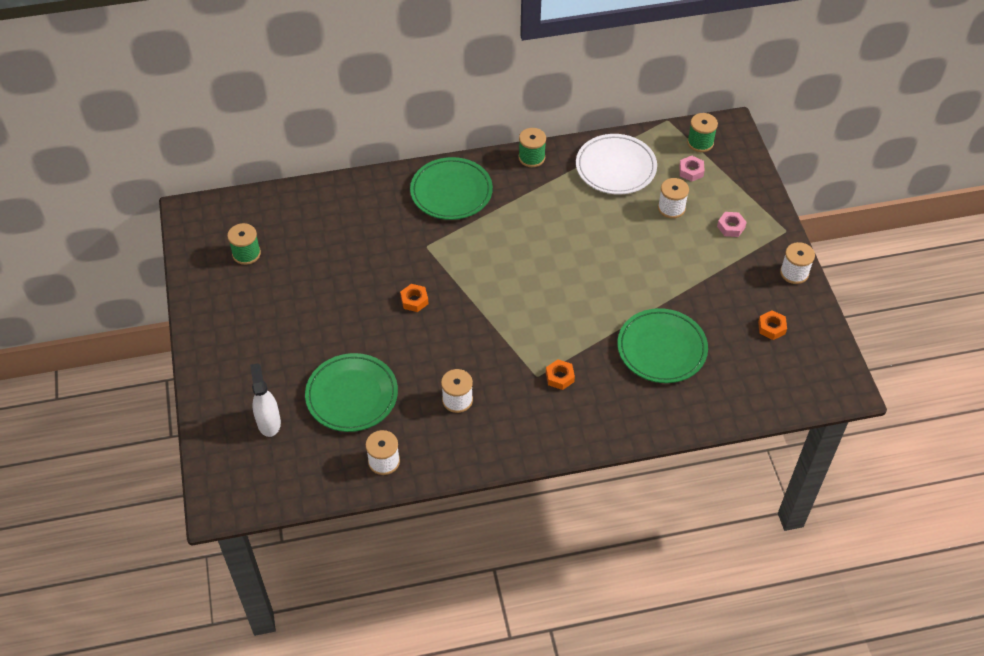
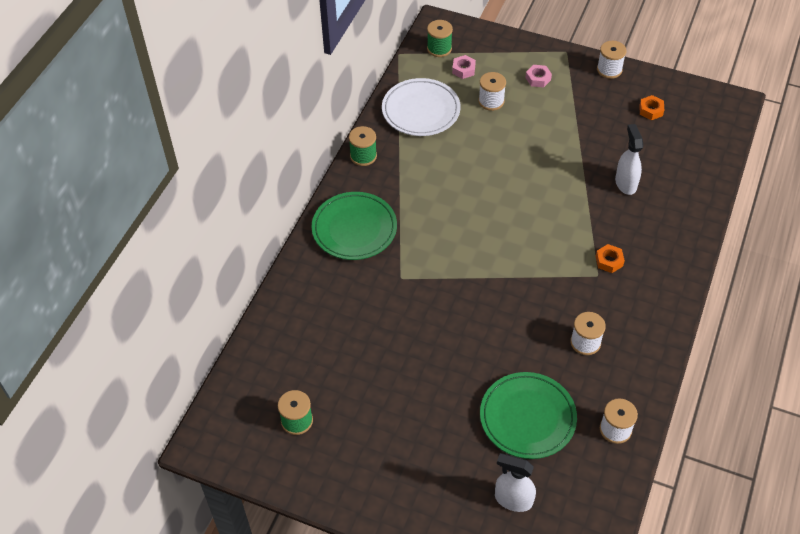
camera: 55 degrees left, 0 degrees up
(414, 300) = (455, 317): orange nut -> none
(661, 349) = (625, 183): green plate -> white spray bottle

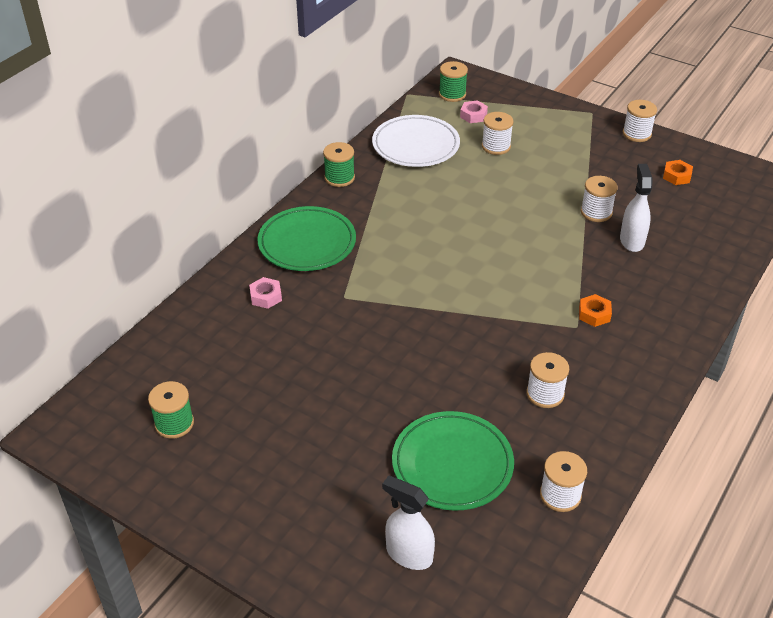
camera: 10 degrees right, 10 degrees down
(538, 79) = (554, 133): pink nut -> pink nut (266, 296)
(591, 159) = (596, 212): none -> white spool

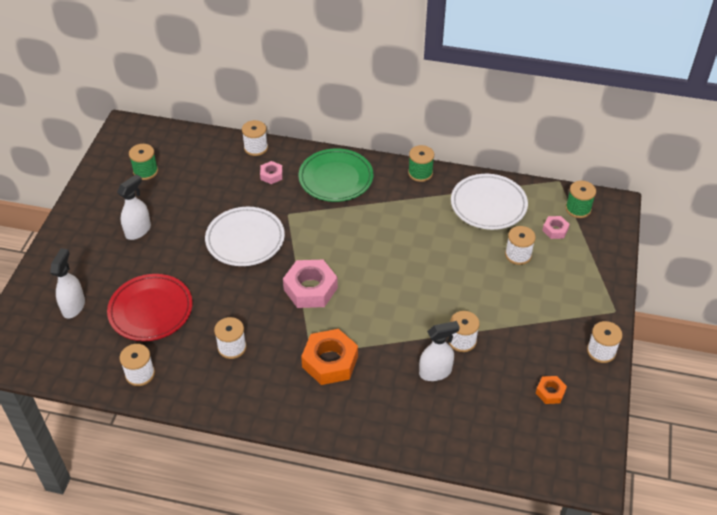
camera: 70 degrees right, 5 degrees up
(204, 300) = (256, 148): none -> white spool
(293, 452) = (138, 230): none -> white spray bottle
(368, 345) = (245, 239): none -> white plate
(452, 464) = (151, 310): green plate -> red plate
(478, 305) = (310, 289): none -> pink nut
(594, 314) = (330, 361): orange nut -> orange nut, size x1.96

